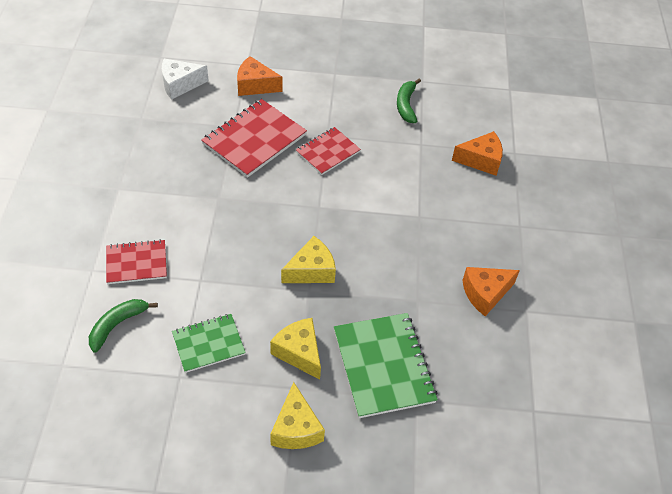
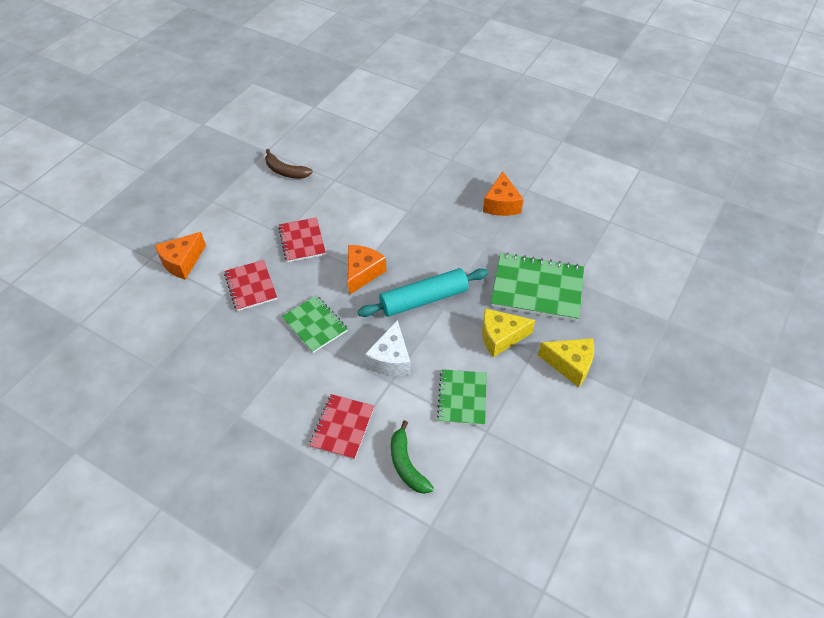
camera: 60 degrees left, 0 degrees up
(180, 84) = (133, 320): white cheese -> white cheese (390, 359)
(236, 200) = (315, 325): none -> green notebook
(254, 140) = (251, 286): red notebook -> red notebook, size x0.61
(311, 270) = (423, 299): yellow cheese -> turquoise rolling pin
(406, 105) = (285, 171): green banana -> brown banana
(481, 160) = (375, 153): orange cheese -> orange cheese (362, 273)

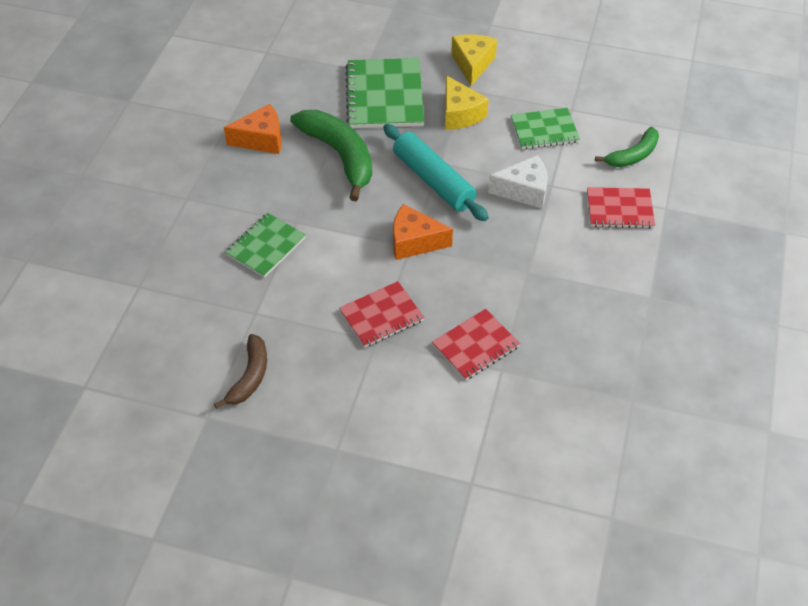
camera: 105 degrees left, 0 degrees up
(182, 262) = (464, 439): orange cheese -> none
(315, 325) = (507, 265): green notebook -> green notebook (266, 246)
(470, 246) = (340, 155): none -> green banana

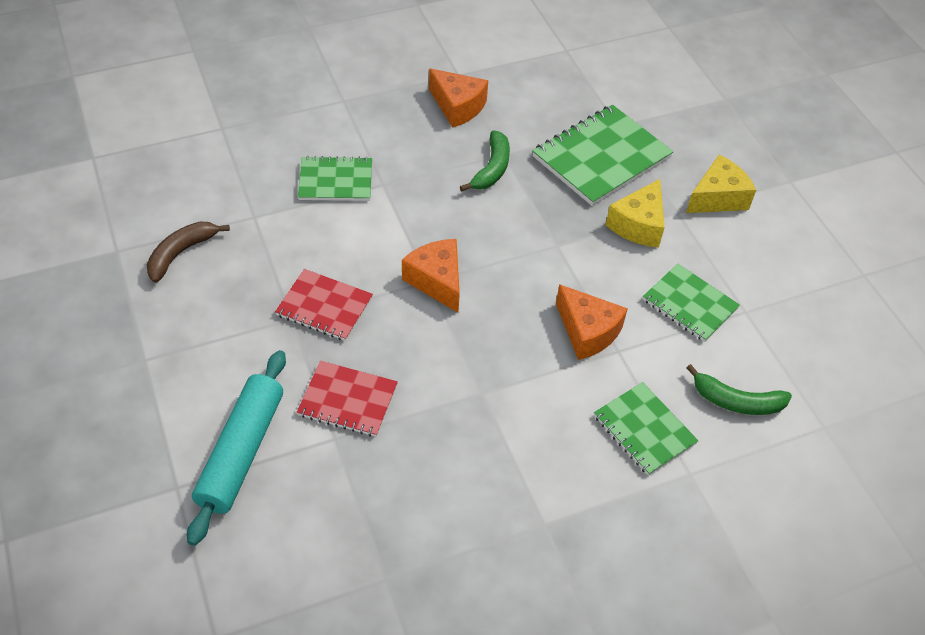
camera: 50 degrees right, 0 degrees up
(250, 376) = (181, 253): brown banana -> brown banana turned 150 degrees clockwise
(340, 155) = (492, 169): green banana -> green banana, size x0.59
(433, 180) = (529, 253): turquoise rolling pin -> turquoise rolling pin (241, 451)
(524, 191) = (587, 332): white cheese -> orange cheese
(619, 209) = (644, 429): red notebook -> green notebook

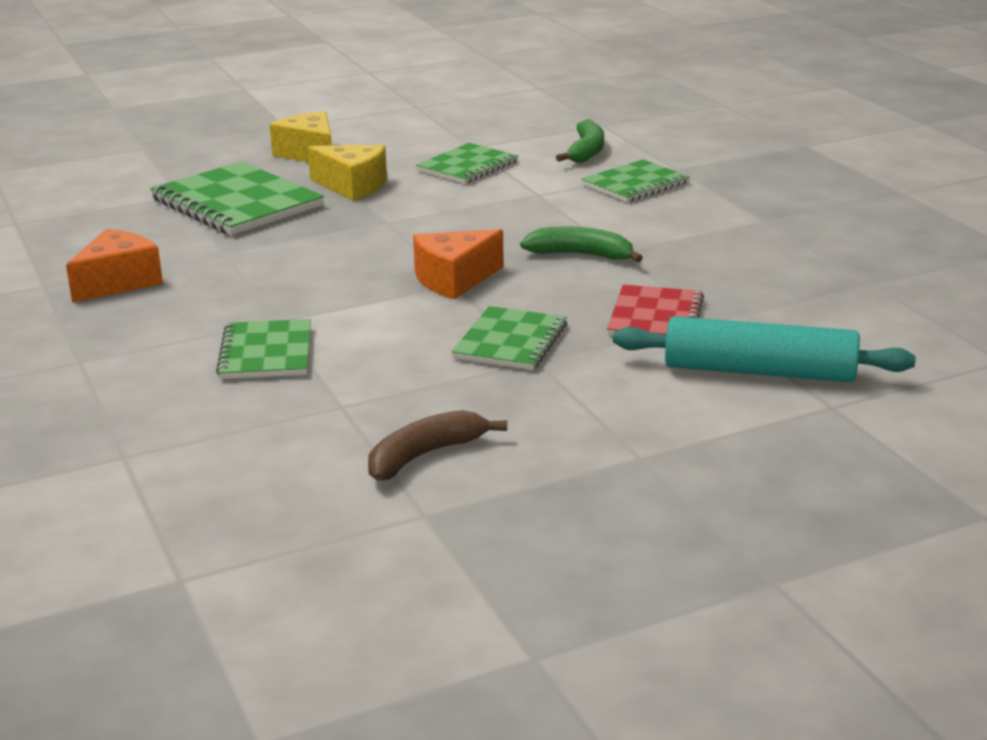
camera: 90 degrees left, 25 degrees down
(181, 253) = (424, 455): brown banana -> brown banana turned 105 degrees clockwise
(324, 306) = (510, 341): red notebook -> green notebook
(492, 169) = (251, 258): green banana -> green banana (581, 255)
(587, 332) = (516, 207): orange cheese -> none

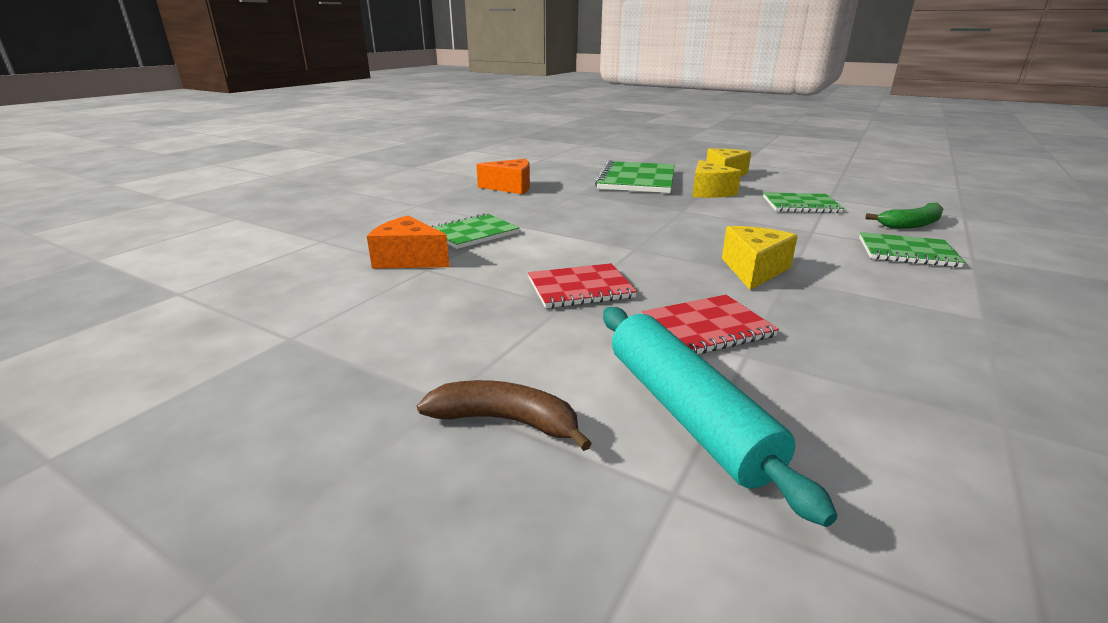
camera: 55 degrees right, 0 degrees up
(424, 455) = (379, 312): brown banana -> brown banana (505, 421)
(454, 280) = (641, 246): orange cheese -> orange cheese (408, 259)
(510, 341) = (580, 288): green notebook -> red notebook
(581, 255) = (754, 270): green banana -> yellow cheese

